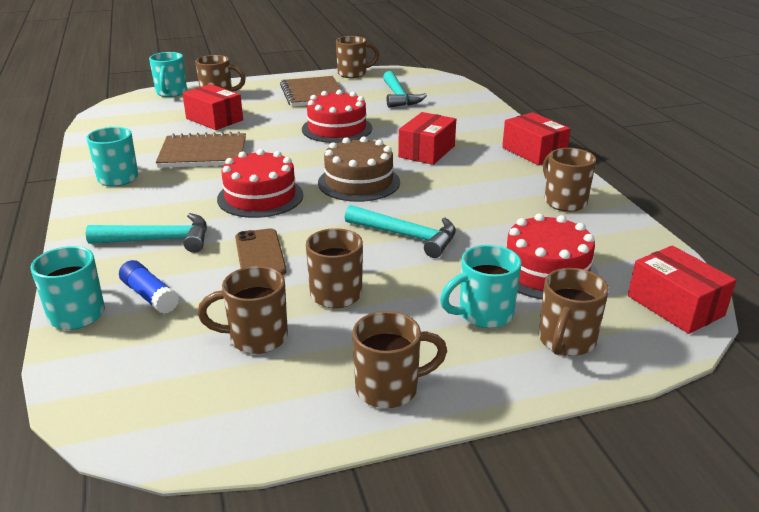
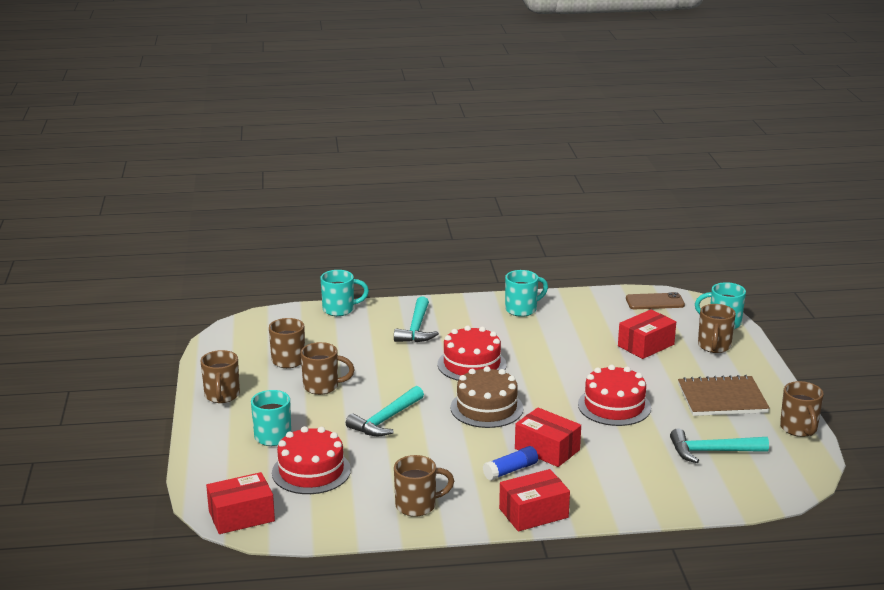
camera: 100 degrees right, 5 degrees down
(149, 296) = (348, 328): blue glue stick -> blue glue stick (511, 470)
(203, 153) = (564, 341): brown notebook -> none
(260, 254) = (383, 362): brown phone -> brown phone (654, 302)
(565, 342) = (228, 460): brown mug -> none

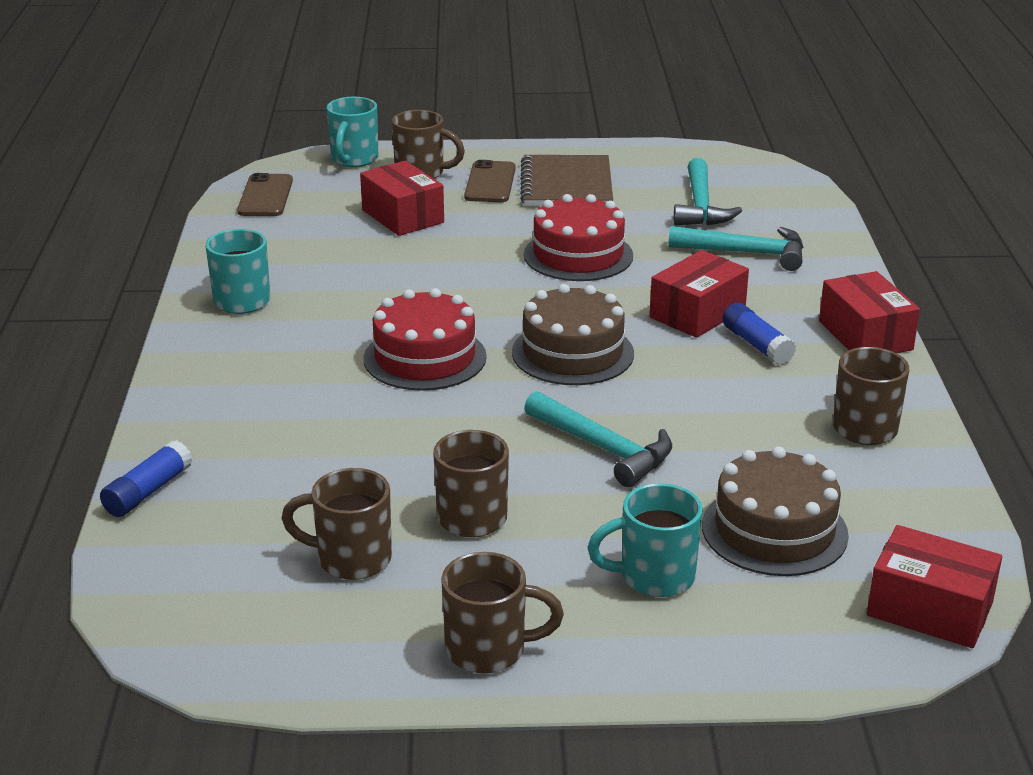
camera: 85 degrees left, 5 degrees up
(241, 516) = (929, 609): red box -> red box turned 45 degrees counterclockwise
(311, 471) = (774, 530): red cake -> brown cake
(340, 309) = (148, 492): turquoise mug -> blue glue stick
(416, 328) = (271, 405): turquoise hammer -> turquoise hammer (746, 253)
(711, 371) = (490, 183): none -> brown phone
(799, 429) = (646, 152): brown mug -> none

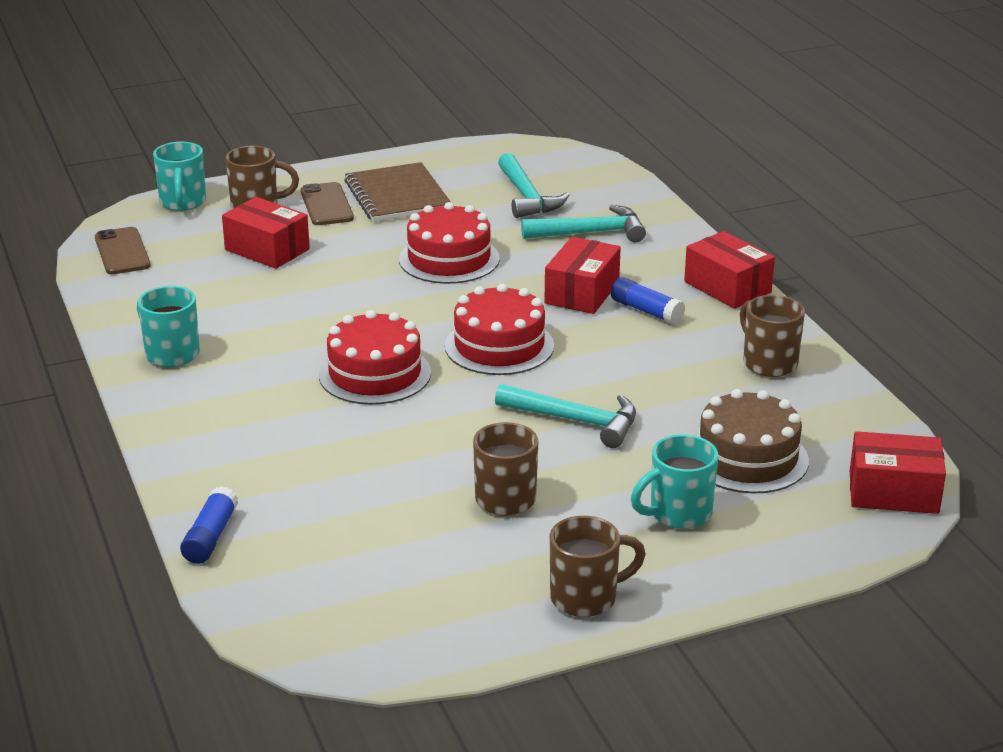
camera: 20 degrees left, 0 degrees up
(351, 559) = (427, 553): brown mug -> none
(572, 353) = (499, 346): brown cake -> red cake

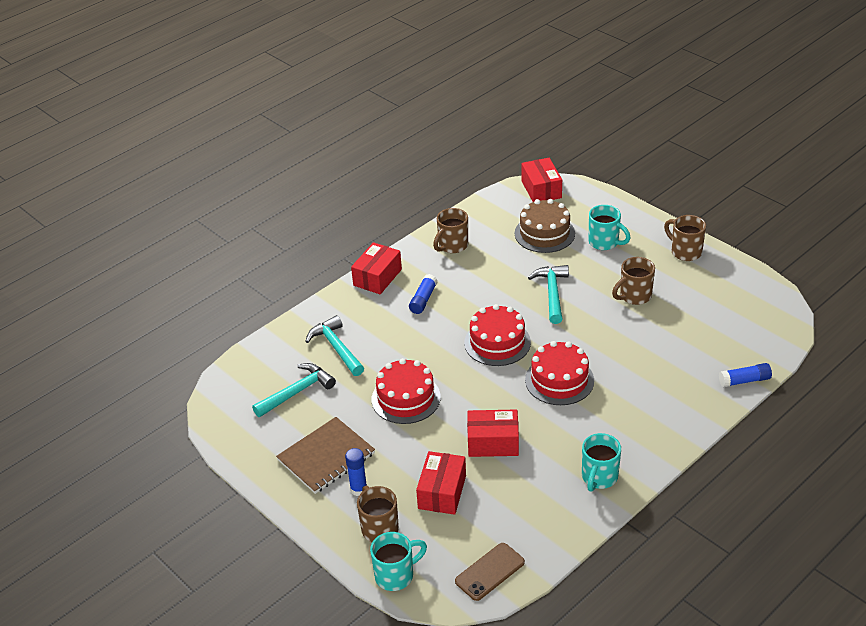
camera: 110 degrees left, 10 degrees up
(326, 205) = (358, 489): brown phone -> blue glue stick
(582, 292) = (416, 329): red box -> red box (493, 442)

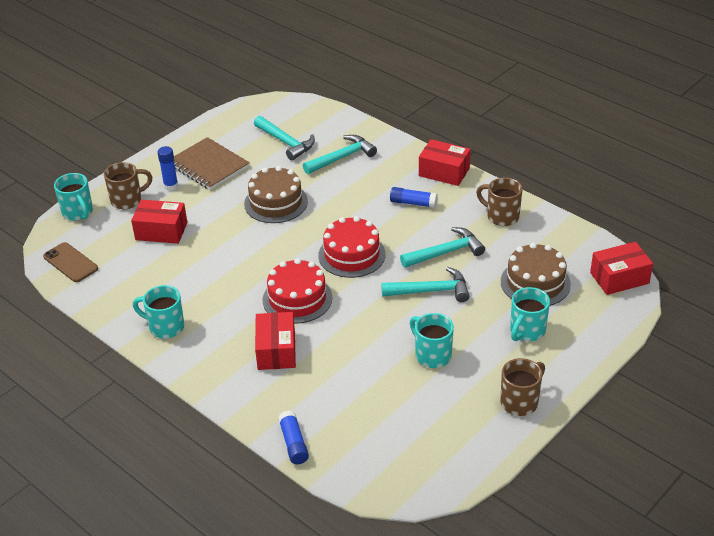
camera: 85 degrees right, 0 degrees up
(406, 398) = (276, 202): red cake -> brown cake
(493, 442) = (216, 258): red box -> red box (276, 350)
(500, 282) = (446, 252): none -> turquoise hammer
(634, 296) = (432, 355): brown mug -> turquoise mug

